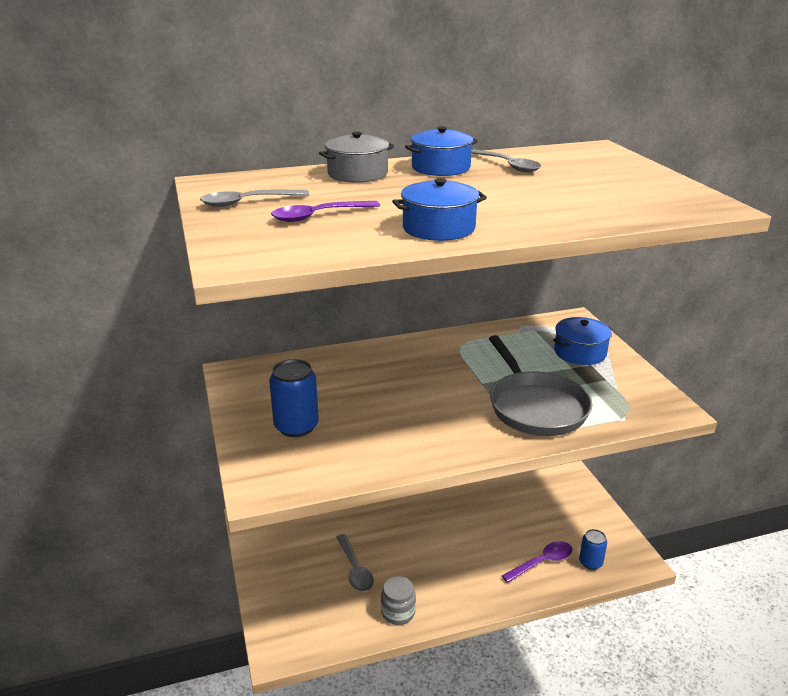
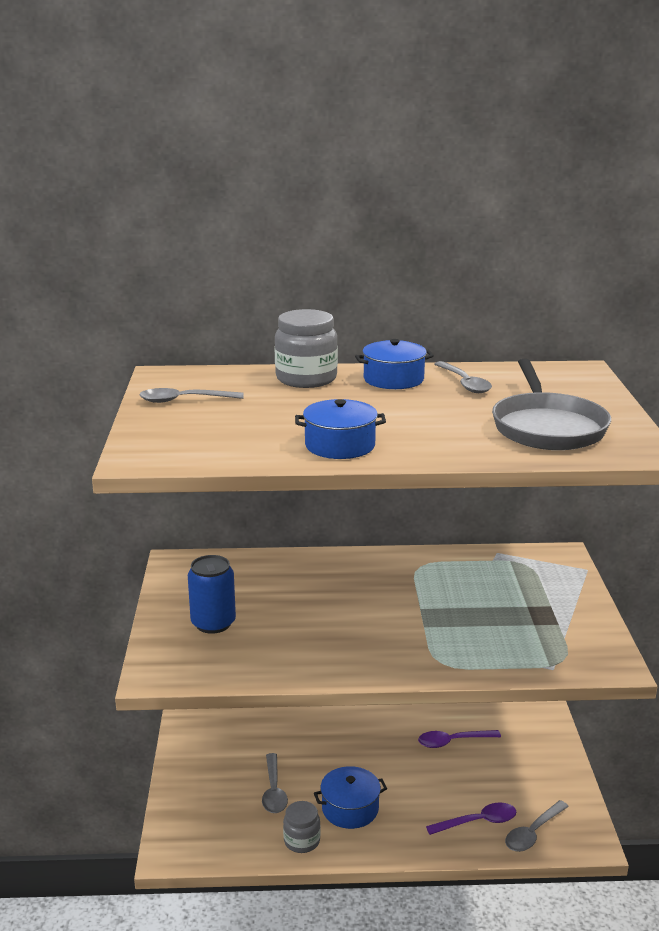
camera: 15 degrees right, 5 degrees down
(319, 216) = (239, 421): purple spoon -> purple spoon (453, 741)
(357, 174) = (306, 379): grey pot -> grey jar
(535, 406) = (463, 640): grey pan -> grey pan (547, 427)
(580, 352) = (546, 591): blue pot -> blue pot (350, 809)
(590, 562) = (533, 832): blue can -> grey spoon

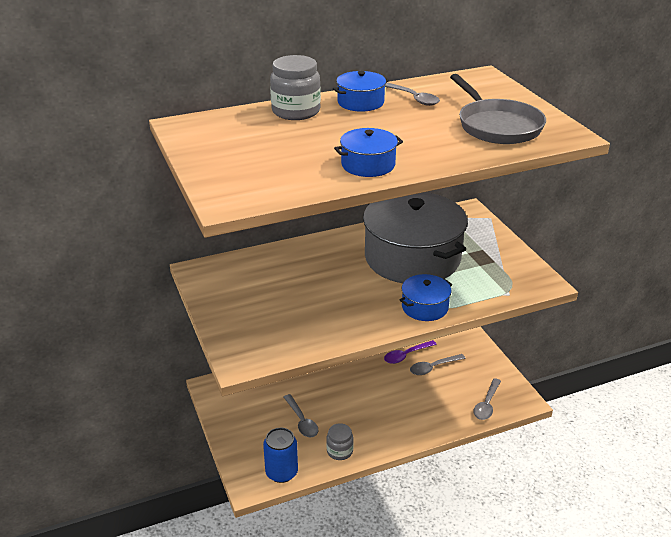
camera: 20 degrees left, 10 degrees up
(184, 400) = (218, 145): grey spoon -> grey spoon (433, 367)
(213, 623) = (257, 313): blue can -> blue can (281, 472)
(350, 809) = (361, 420): blue pot -> blue pot (425, 307)
(448, 598) = (412, 258): none -> grey pot
(477, 822) = (449, 406): purple spoon -> none

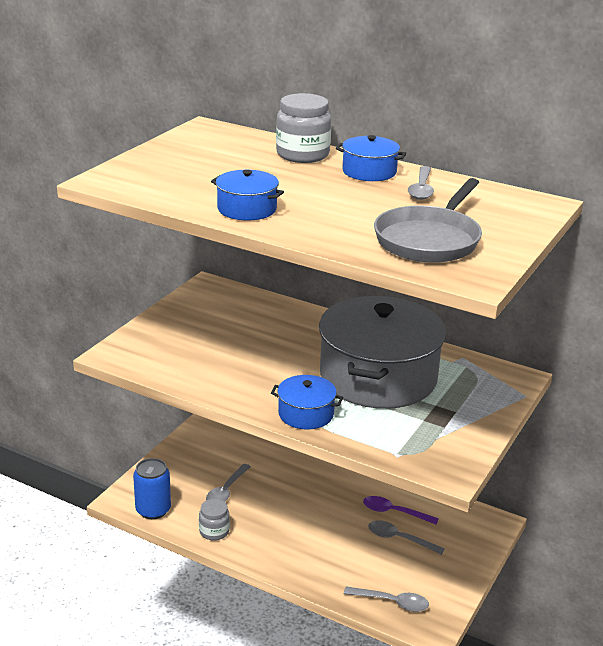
camera: 50 degrees right, 5 degrees down
(487, 404) = (391, 602): grey spoon -> grey spoon turned 150 degrees counterclockwise

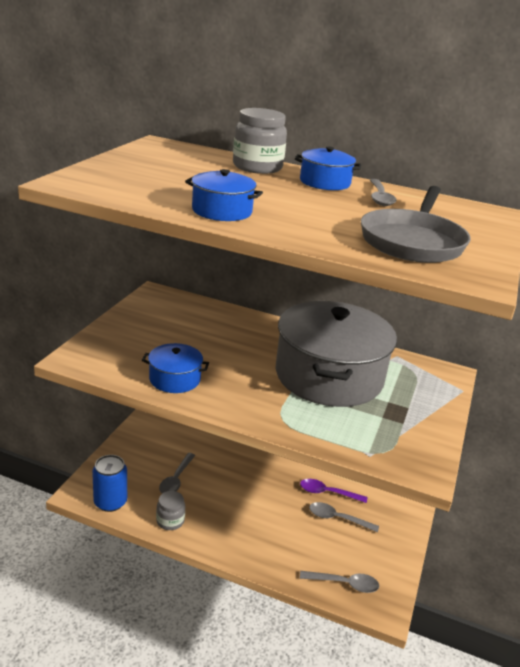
camera: 10 degrees left, 0 degrees up
(306, 414) = (272, 414): blue pot -> blue pot (175, 379)

